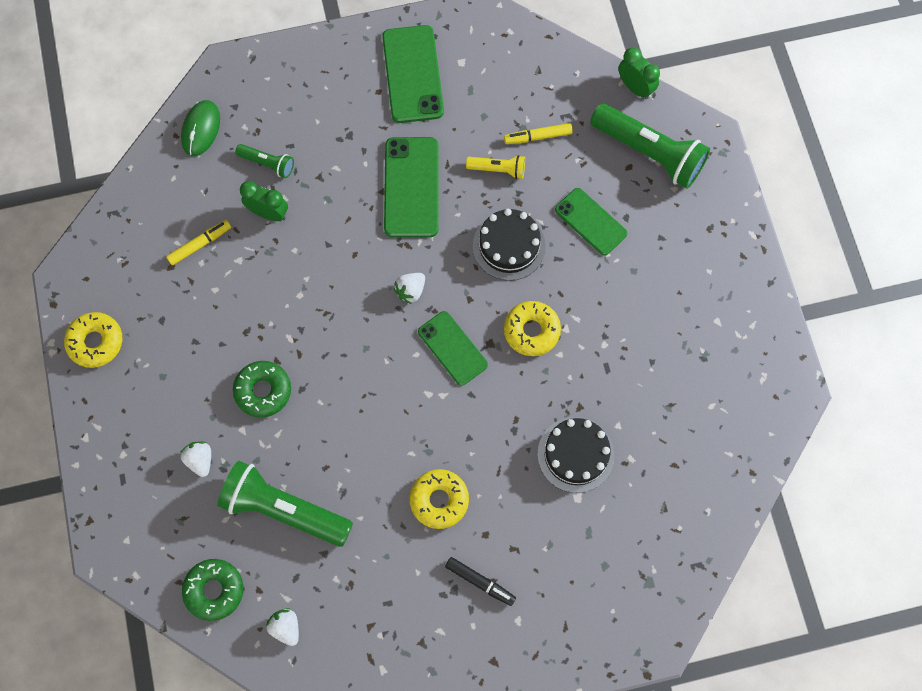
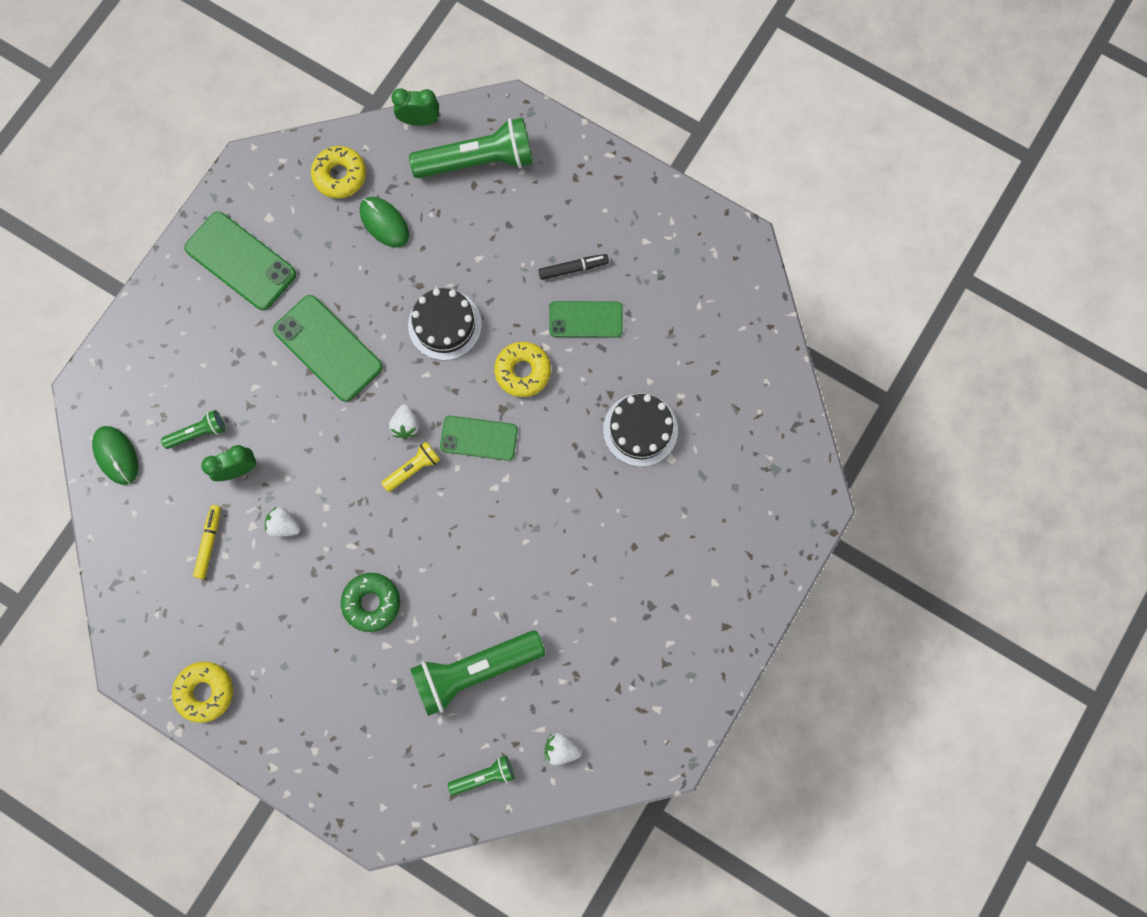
camera: 45 degrees left, 5 degrees up
(200, 460) = (377, 697): white strawberry -> white strawberry (284, 525)
(214, 590) = (484, 776): green donut -> green flashlight
(439, 500) = (578, 554): yellow donut -> yellow donut (340, 175)
(480, 582) = (663, 582): black marker -> black marker (573, 268)
(498, 169) = (379, 275): yellow flashlight -> yellow flashlight (413, 469)
(538, 136) = (384, 223): yellow marker -> green mouse
(590, 221) = (486, 251): green phone -> green phone (586, 319)

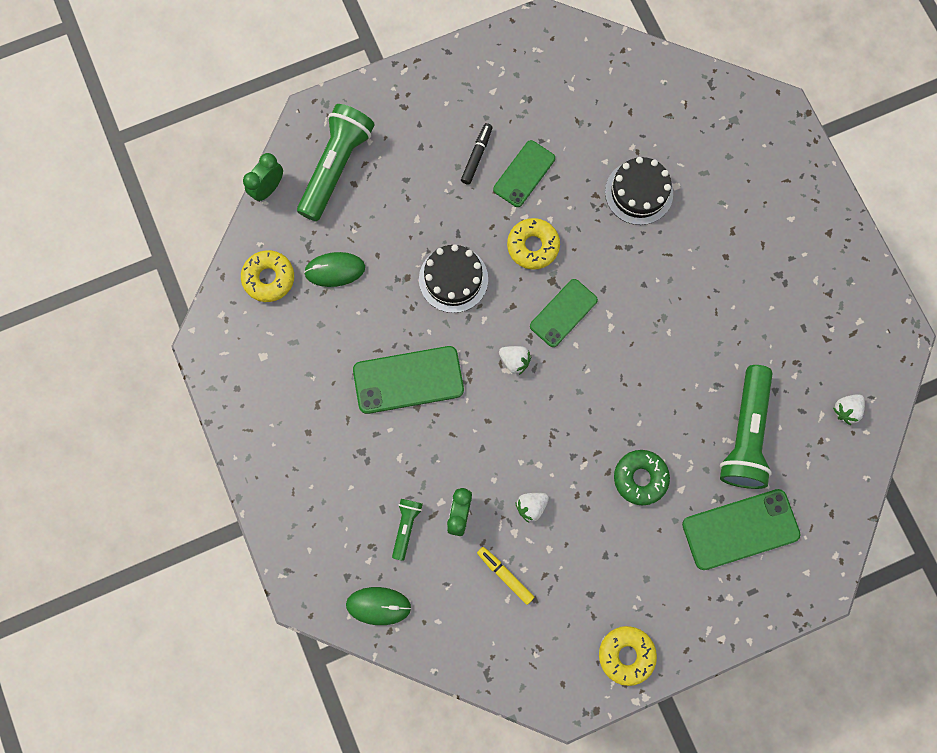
camera: 55 degrees left, 0 degrees up
(240, 261) = (284, 402): green phone -> green phone (740, 529)
(413, 469) = (553, 378): yellow flashlight -> none
(484, 776) = (830, 480): green flashlight -> none

